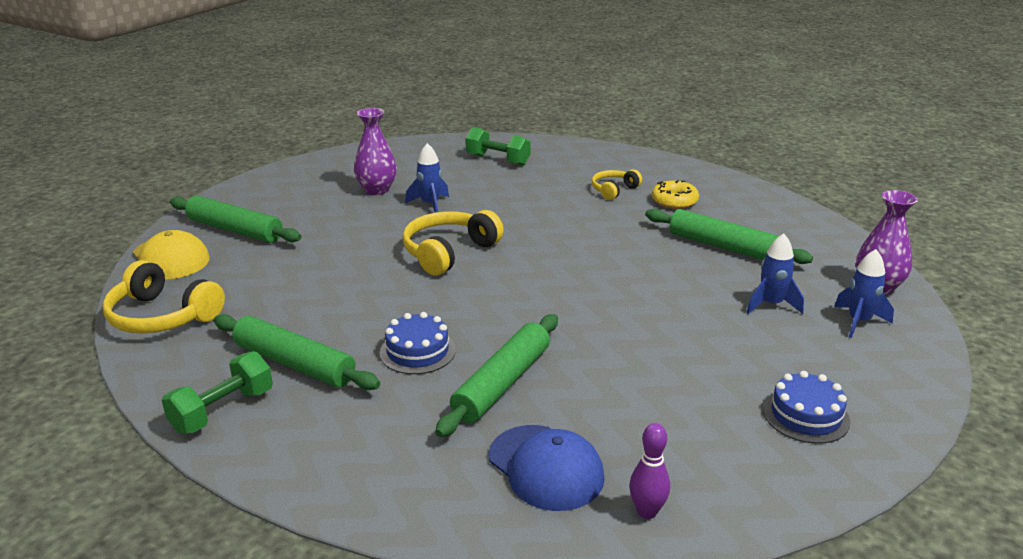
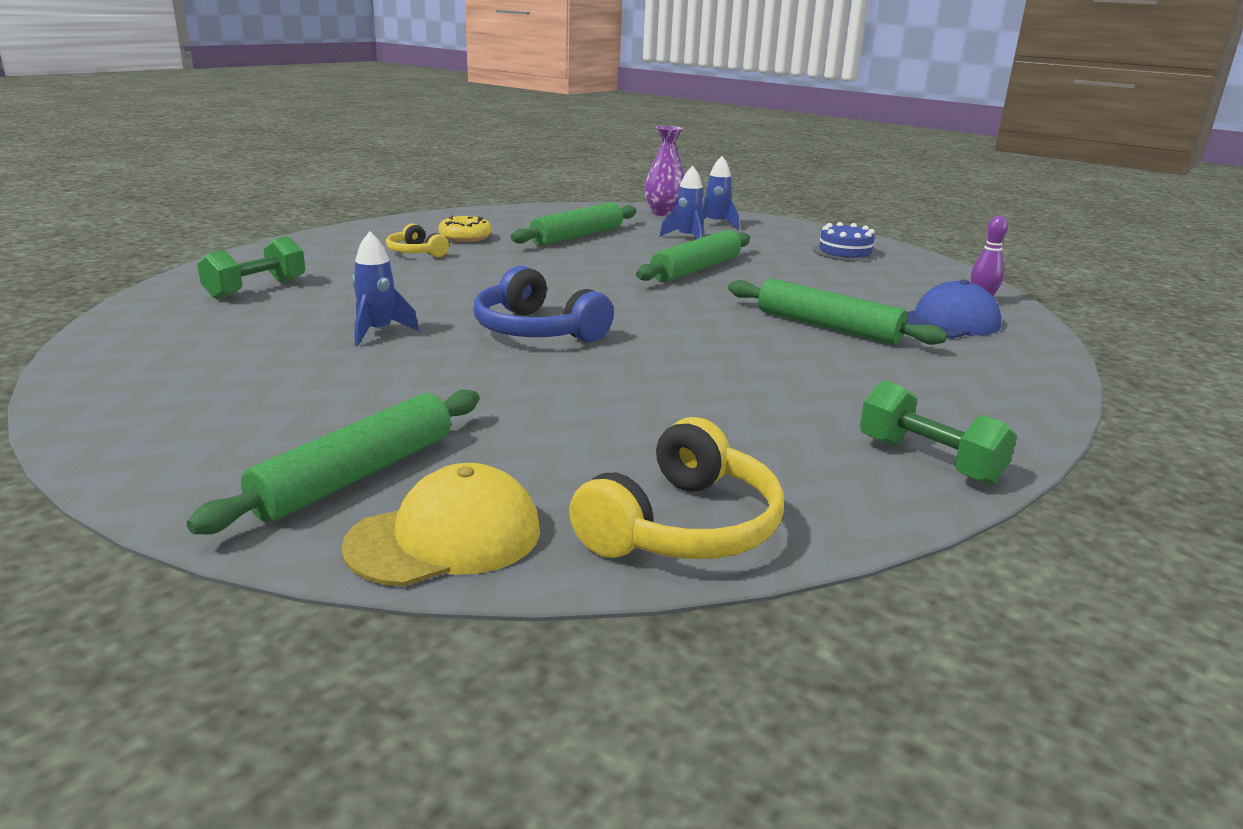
camera: 85 degrees left, 5 degrees down
(294, 364) = (811, 419): green rolling pin -> green rolling pin (696, 269)
(377, 190) = (285, 361): purple vase -> none
(417, 351) = (774, 356): blue cake -> none
(448, 252) = (536, 330): yellow headphones -> blue headphones

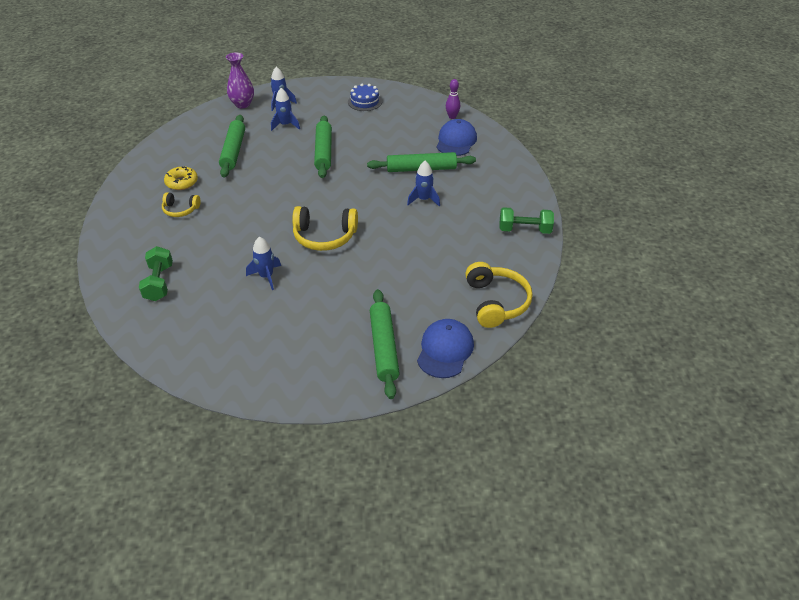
camera: 40 degrees left, 20 degrees up
(445, 538) = (445, 350): yellow cap -> blue cap
(536, 330) = (324, 236): blue headphones -> yellow headphones
(772, 355) = (423, 200): none -> blue rocket

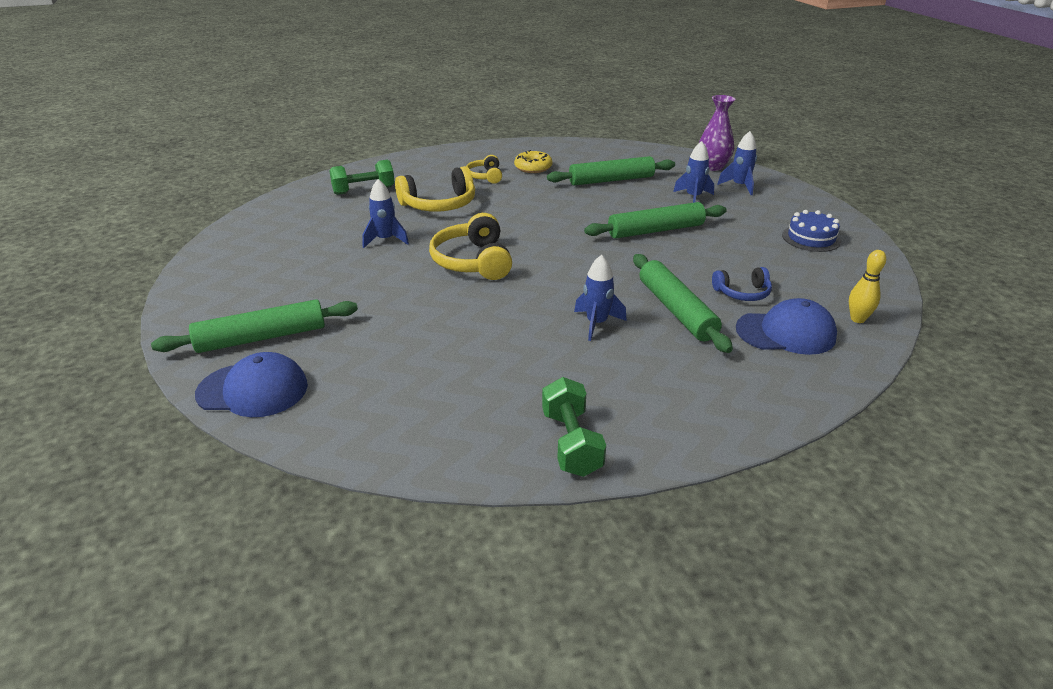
camera: 75 degrees right, 10 degrees down
(413, 142) = (742, 293): none -> blue headphones
(452, 117) = (857, 319): purple bowling pin -> yellow bowling pin
(496, 302) = (363, 429): yellow headphones -> yellow headphones (439, 204)

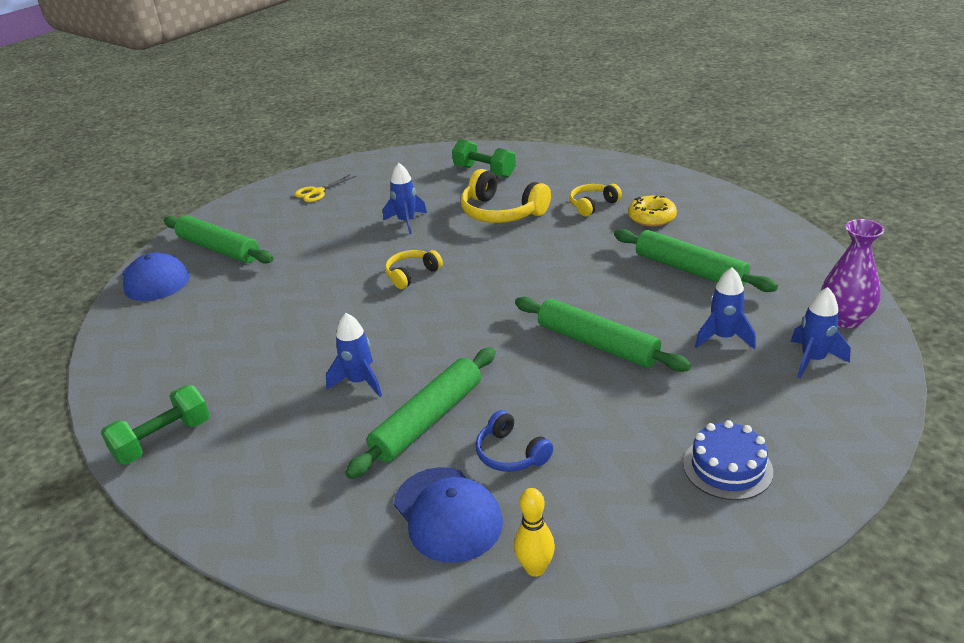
camera: 60 degrees right, 0 degrees up
(249, 261) = (317, 192): none -> yellow scissors
(473, 261) = (411, 274): yellow headphones -> yellow headphones, size x0.58

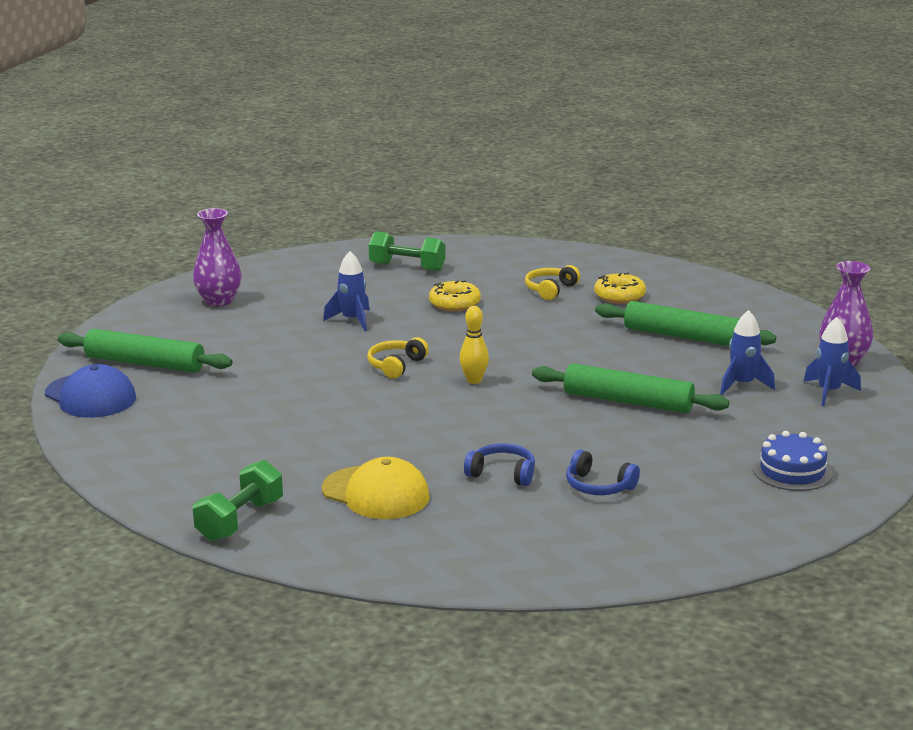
camera: 20 degrees left, 10 degrees down
(298, 426) = (376, 493): none -> yellow cap
(317, 192) = (219, 301): yellow scissors -> purple vase
(359, 382) = (410, 455): blue rocket -> none
(427, 420) = (502, 473): green rolling pin -> blue headphones
(447, 514) = (569, 531): blue cap -> none
(501, 212) = (454, 304): yellow headphones -> yellow donut
(535, 568) = (669, 552): yellow bowling pin -> yellow bowling pin (474, 380)

